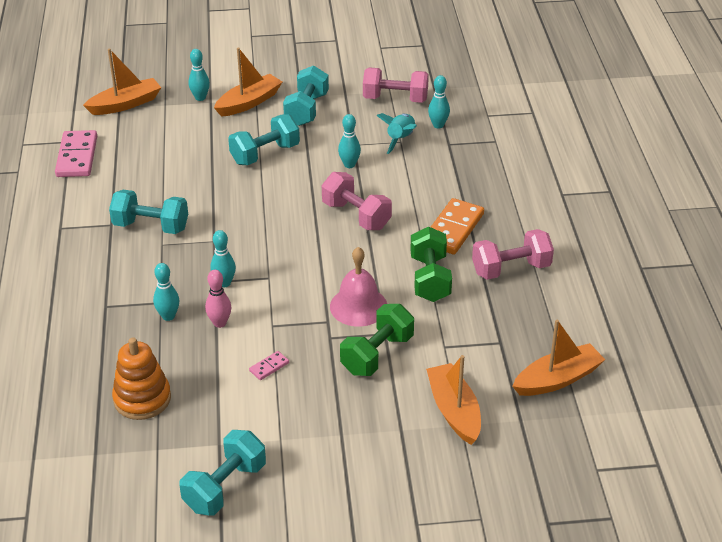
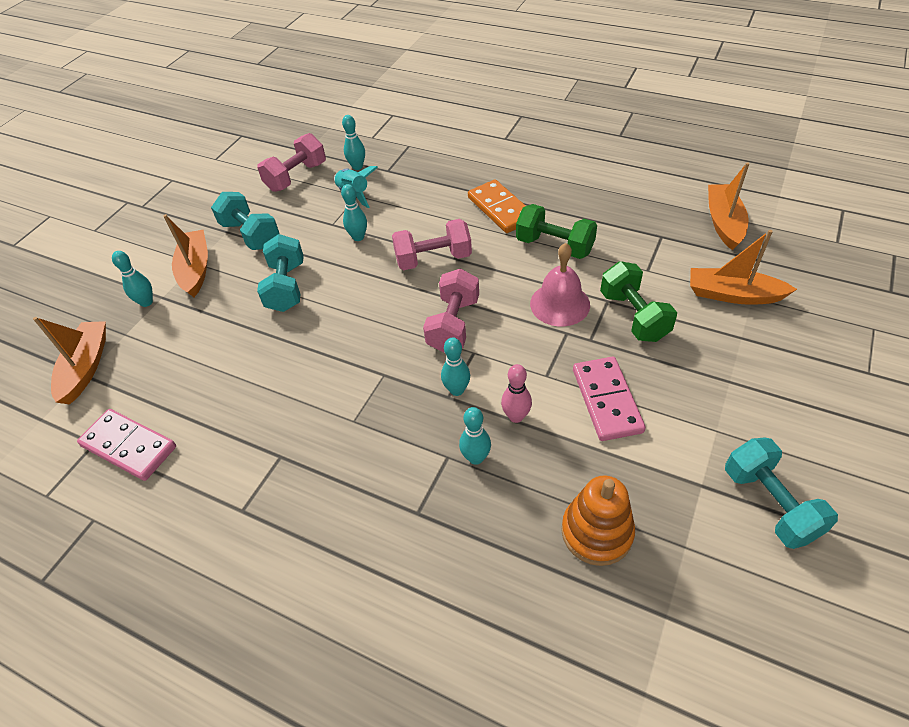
camera: 55 degrees left, 10 degrees up
(151, 226) = (316, 420): turquoise dumbbell -> none
(269, 367) = (606, 400): pink domino -> pink domino, size x2.20
(511, 269) = (575, 197): pink dumbbell -> pink dumbbell (453, 324)

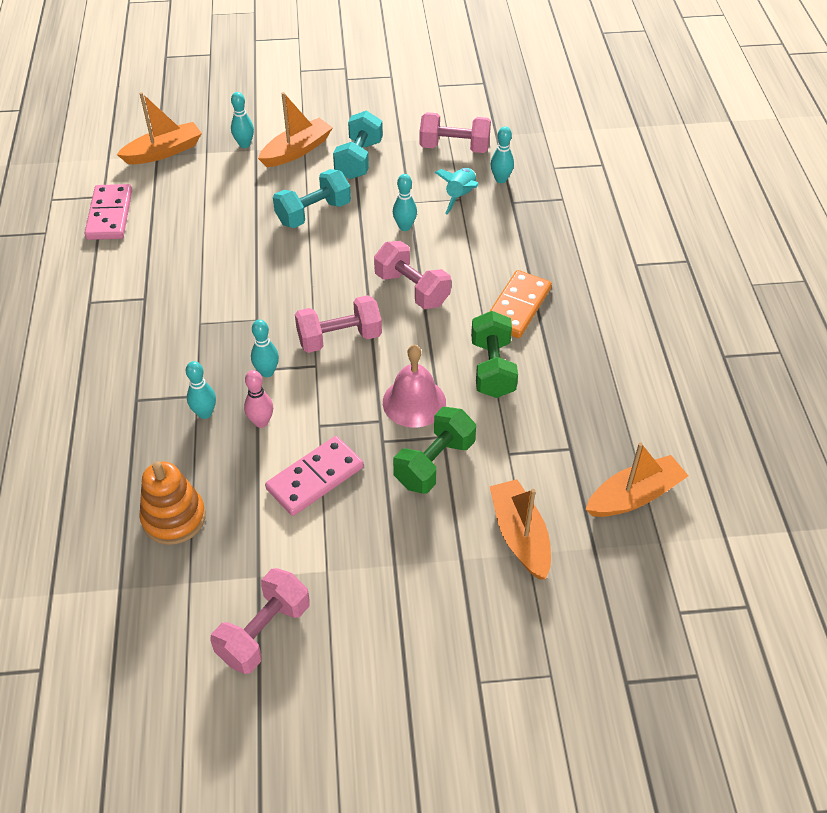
camera: 55 degrees right, 0 degrees up
(769, 503) = (264, 632): turquoise dumbbell -> pink dumbbell

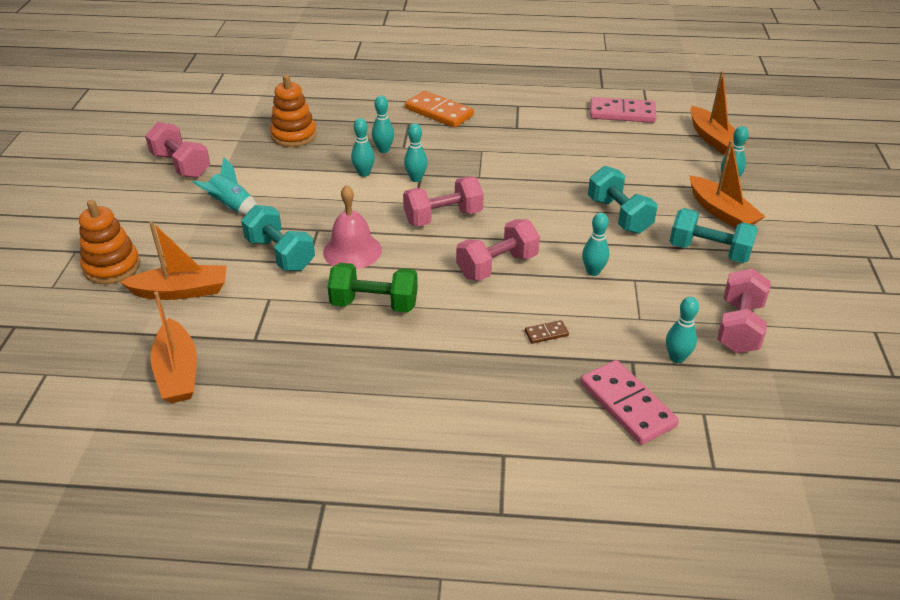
camera: 100 degrees right, 10 degrees down
(261, 422) = (364, 173): pink bowling pin -> turquoise bowling pin
(315, 478) = (297, 194): pink domino -> pink domino (627, 404)
(339, 338) = (443, 217): pink dumbbell -> pink dumbbell turned 75 degrees clockwise
(434, 463) = (280, 254): green dumbbell -> turquoise dumbbell
(460, 196) = (644, 319): turquoise rocket -> turquoise rocket (232, 207)
(496, 250) = (546, 333): none -> brown domino
(498, 624) = (112, 267): none -> orange stacking toy
(517, 307) = (454, 335): orange domino -> orange domino (439, 112)

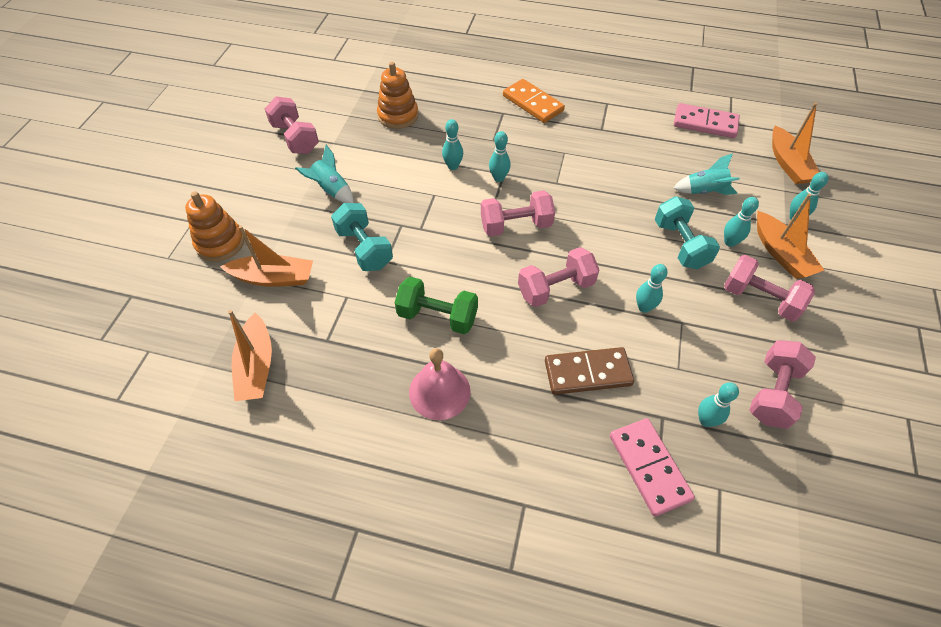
camera: 10 degrees right, 15 degrees up
(352, 251) = (428, 253): pink bell -> pink bell (439, 391)
(383, 150) = (475, 141): turquoise bowling pin -> turquoise bowling pin (730, 242)
(546, 333) = (587, 373): brown domino -> brown domino, size x2.20
(633, 169) = (704, 191): none -> turquoise rocket
(709, 251) = (760, 299): turquoise dumbbell -> pink dumbbell

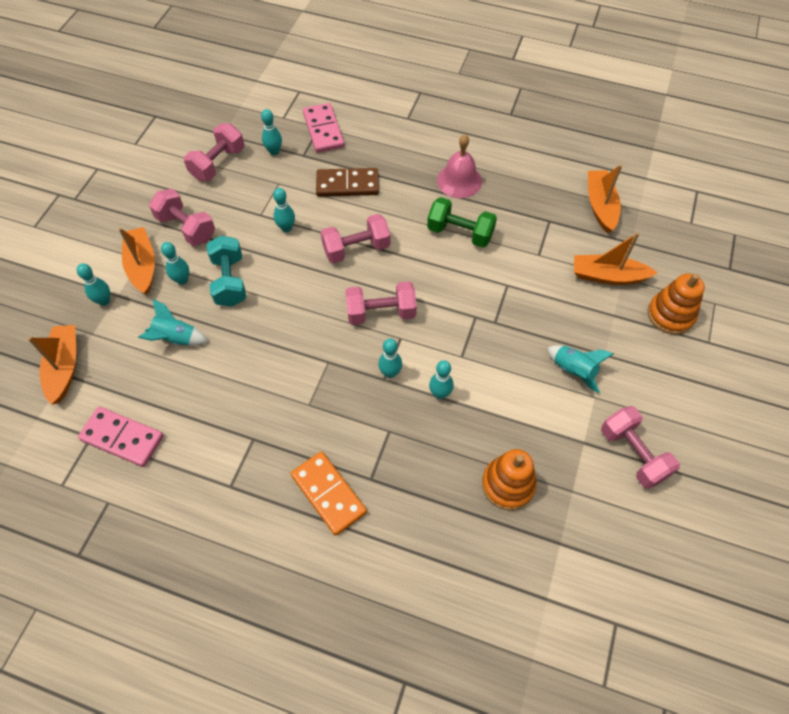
camera: 175 degrees left, 5 degrees up
(364, 248) = (529, 299): turquoise dumbbell -> none

